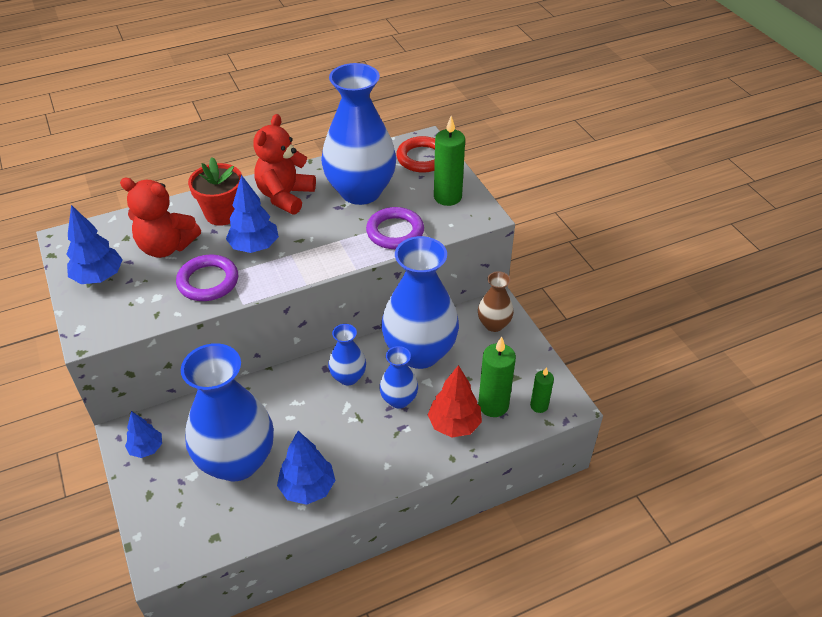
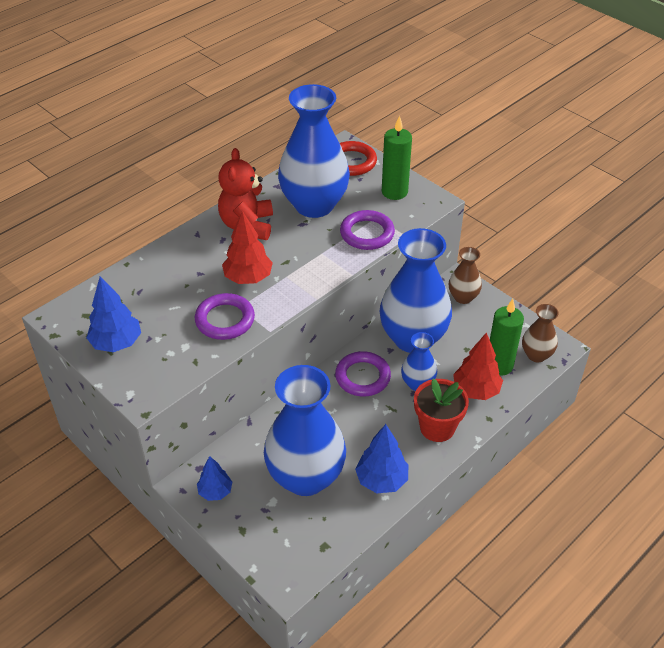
camera: 20 degrees left, 0 degrees up
(166, 247) = (164, 299): red teddy bear -> none
(222, 214) = (198, 256): red flower pot -> red flower pot (437, 427)
(254, 247) = (248, 278): blue tree -> red tree
(348, 377) = (362, 377): blue vase -> purple ring
(539, 406) = (536, 355): green candle -> brown vase

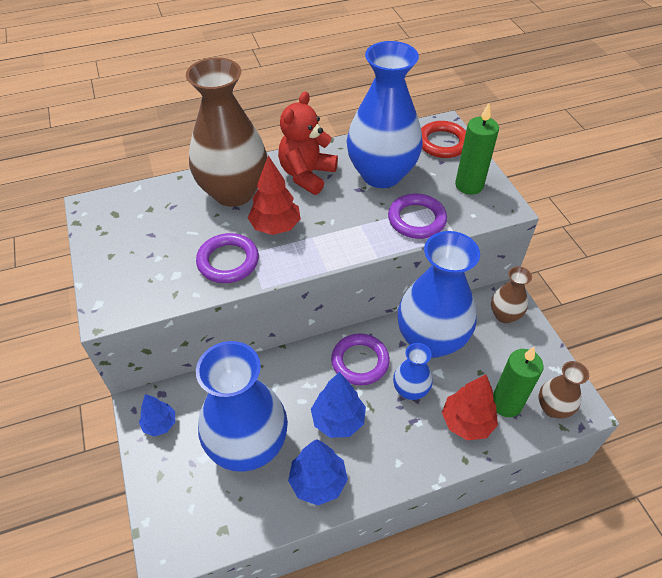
camera: 25 degrees right, 5 degrees up
(116, 343) = (120, 249): blue tree -> blue tree (338, 420)
(189, 261) = (233, 192): none -> brown vase
(437, 427) = (405, 447): red flower pot -> none

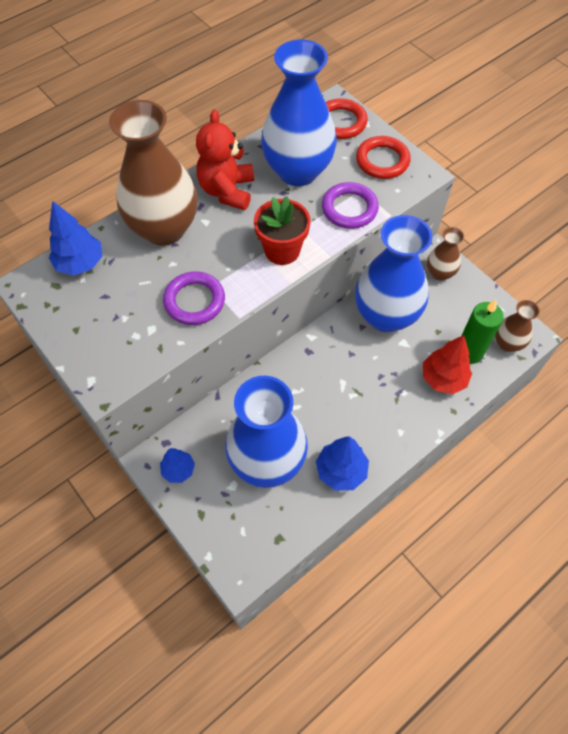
camera: 20 degrees left, 10 degrees up
(275, 227) = (222, 253): red tree -> none
(333, 239) = (282, 250): none -> red flower pot
(338, 420) = (335, 413): blue tree -> blue tree (80, 263)
(360, 361) = (332, 355): purple ring -> none
(410, 390) = (386, 366): blue vase -> none
(469, 185) = (382, 161): green candle -> red ring

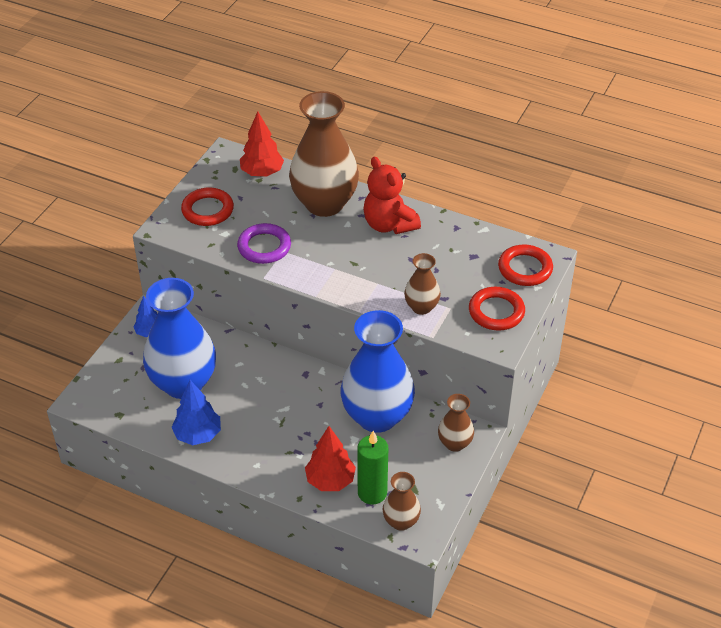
camera: 65 degrees right, 15 degrees down
(80, 263) = (262, 173): blue tree -> red tree
(104, 332) = (207, 210): none -> red ring
(227, 191) = (389, 224): red teddy bear -> red teddy bear turned 105 degrees counterclockwise
(282, 250) = (346, 279): red flower pot -> none
(298, 171) = (442, 260): blue vase -> none
(349, 208) = (421, 307): purple ring -> brown vase

